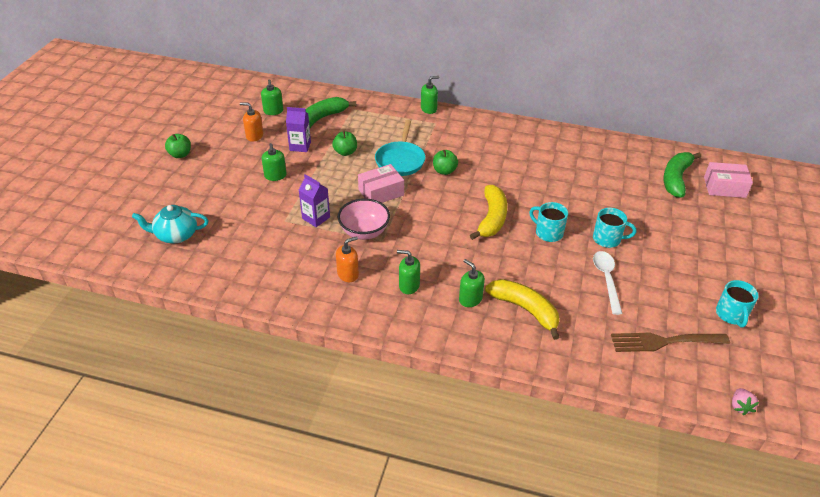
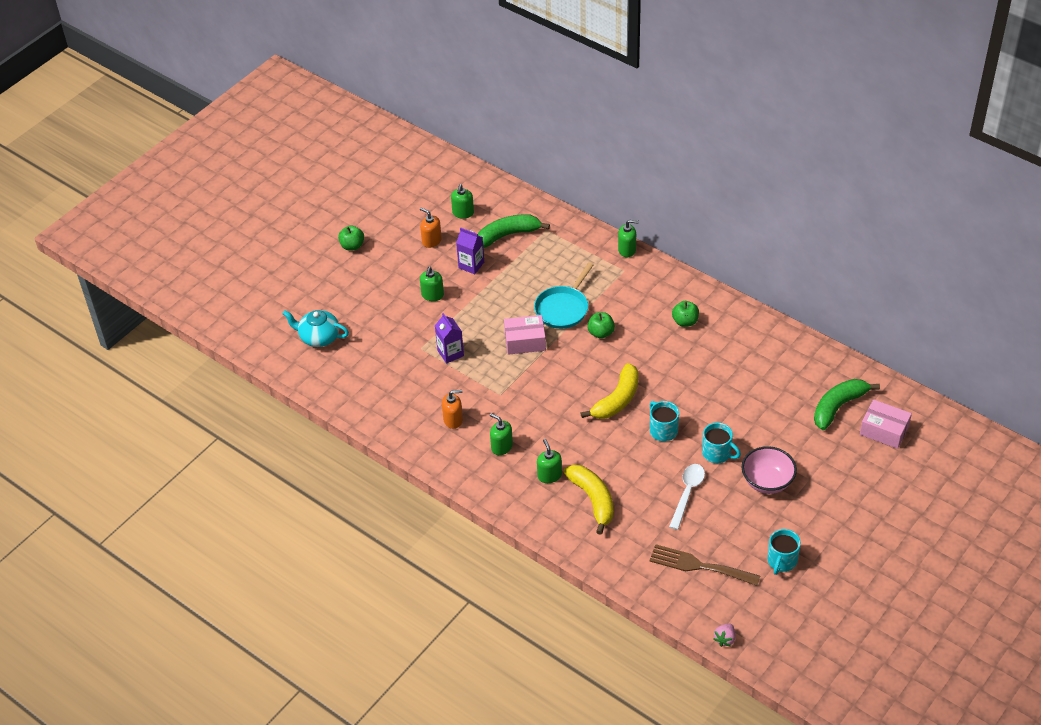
camera: 25 degrees right, 5 degrees up
(345, 152) = (513, 284): green apple -> green apple (685, 321)
(364, 232) = (488, 381): pink bowl -> pink bowl (767, 482)

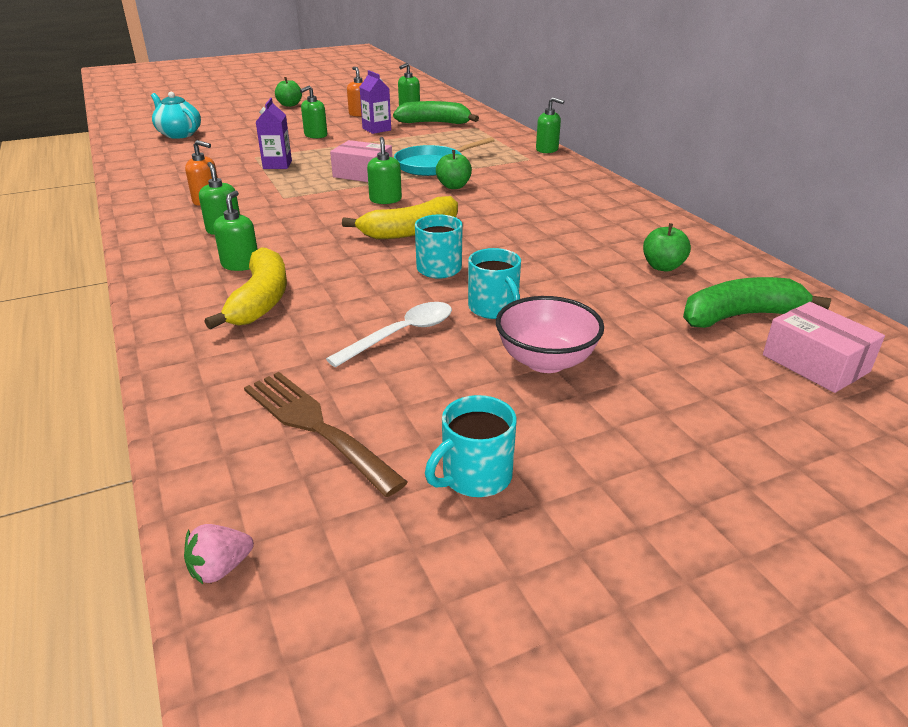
camera: 25 degrees right, 15 degrees down
(570, 369) = (385, 200): none -> green soap dispenser
(685, 321) = (565, 200): green apple -> green apple (663, 267)

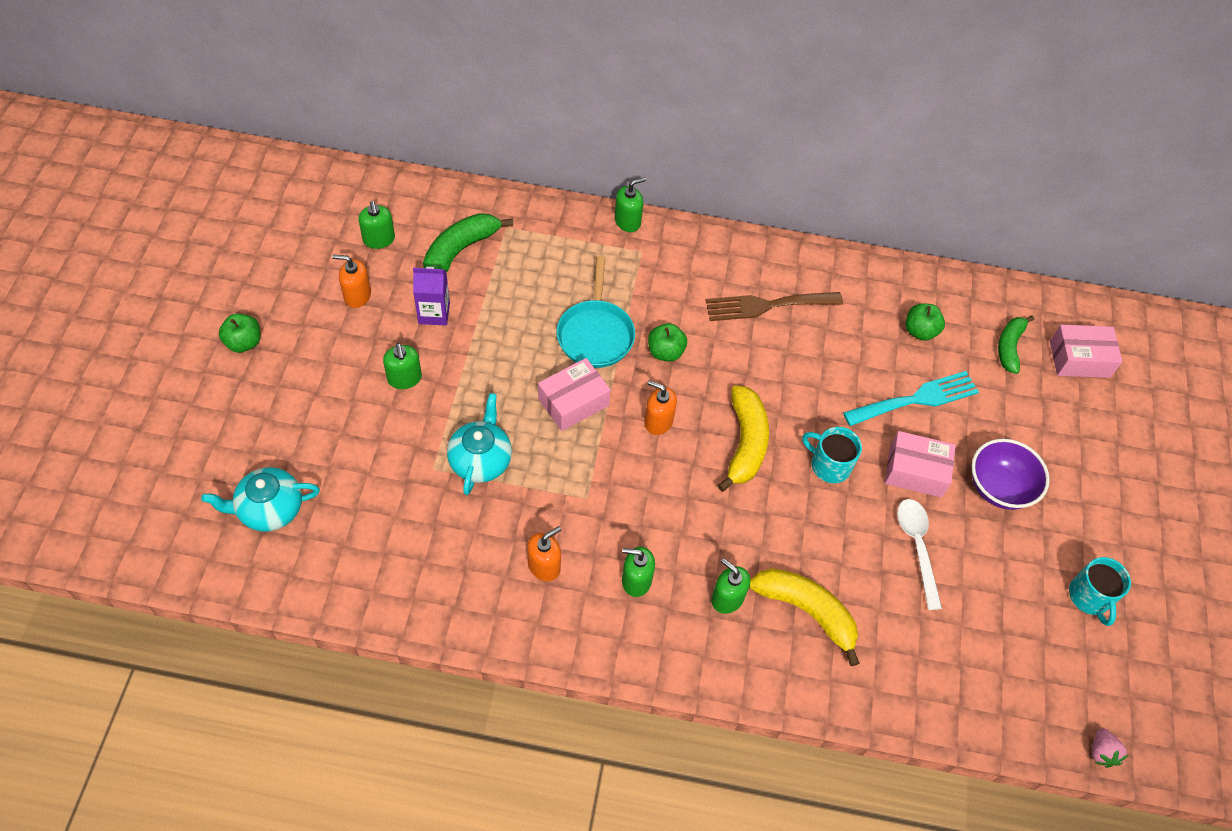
camera: 60 degrees left, 25 degrees up
(277, 165) = (480, 460): purple carton -> turquoise teapot
(315, 426) = (999, 652): brown fork -> brown fork (766, 305)
(385, 200) = (658, 421): green soap dispenser -> orange soap dispenser
(494, 308) = (915, 471): turquoise mug -> pink box
(546, 361) = (999, 487): pink bowl -> purple bowl
(581, 286) = (917, 399): none -> turquoise fork
(740, 316) = (1009, 347): green banana -> green banana, size x0.66

